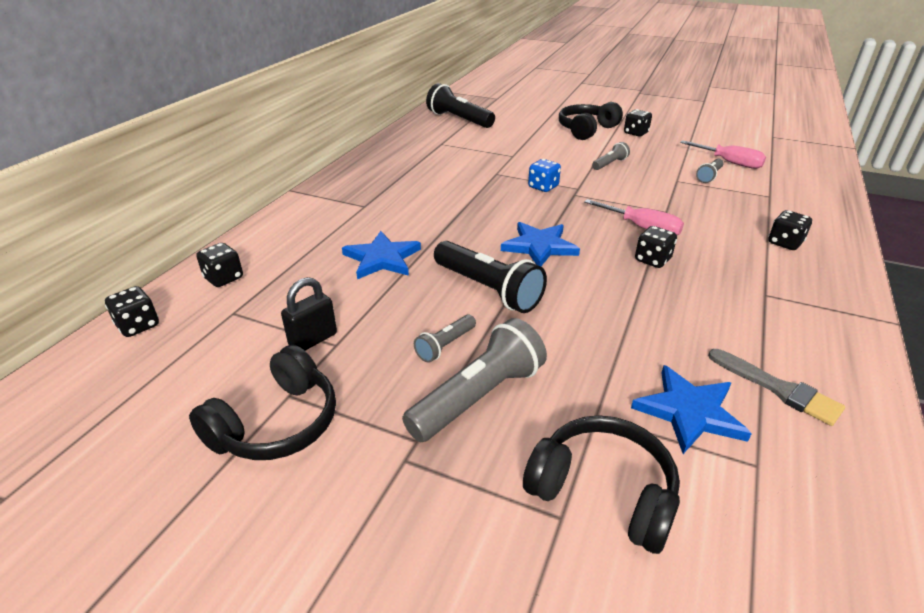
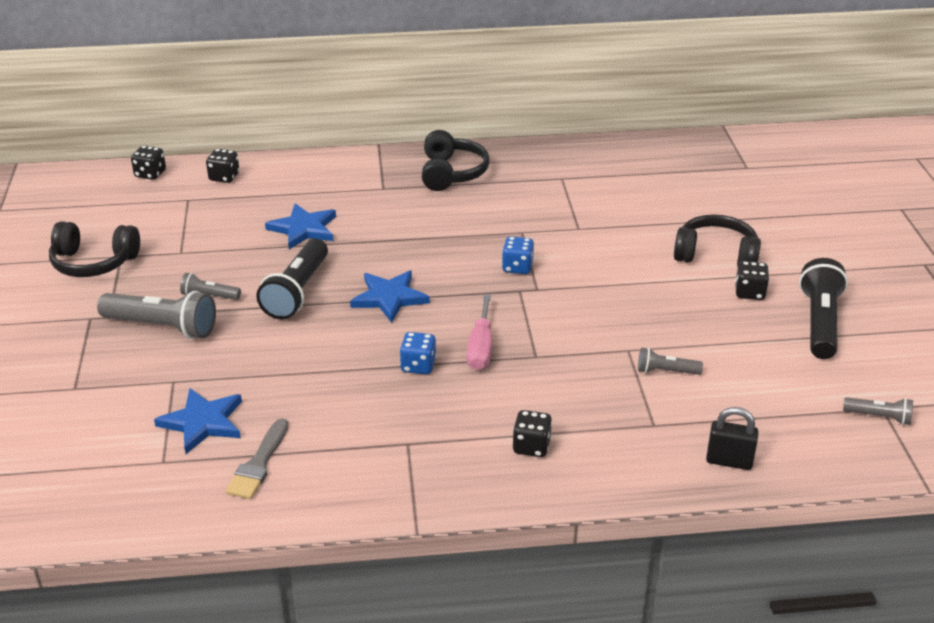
camera: 60 degrees right, 0 degrees up
(313, 340) = (179, 241): black padlock -> black padlock (729, 461)
(459, 120) = (642, 166): black flashlight -> black flashlight (819, 323)
(603, 491) = (103, 399): black headphones -> black headphones (452, 173)
(609, 164) = (625, 294): grey flashlight -> grey flashlight (878, 417)
(652, 260) = (418, 366): black dice -> blue dice
(729, 163) = (730, 381): pink screwdriver -> none

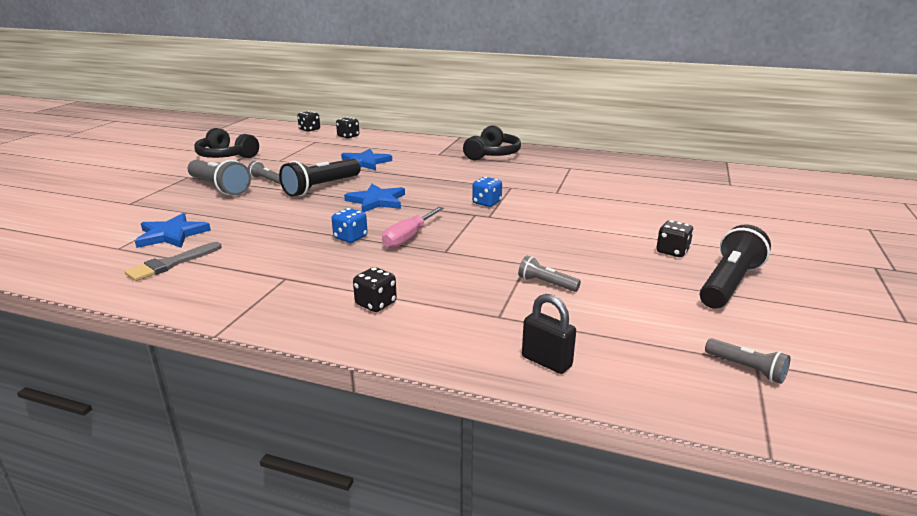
camera: 25 degrees right, 10 degrees down
(716, 255) = (660, 225): black headphones -> none

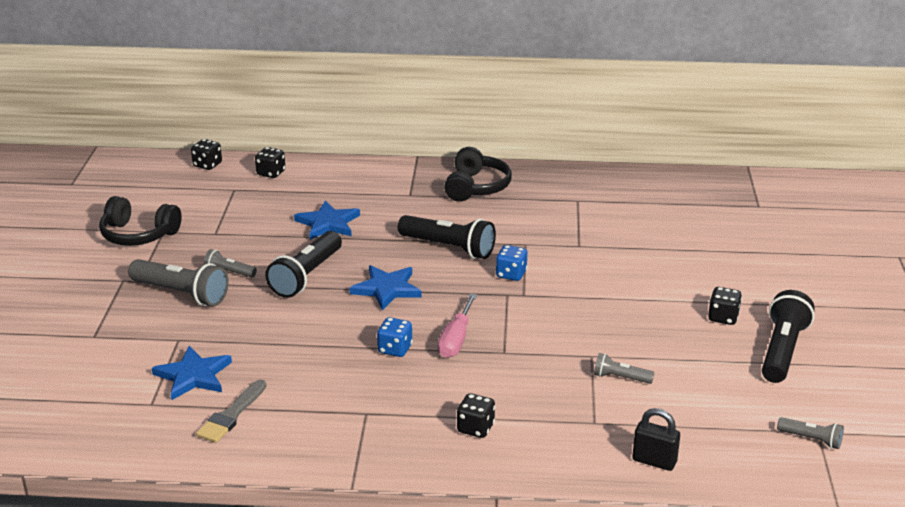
camera: 15 degrees left, 5 degrees up
(446, 183) = (448, 248): none -> black flashlight

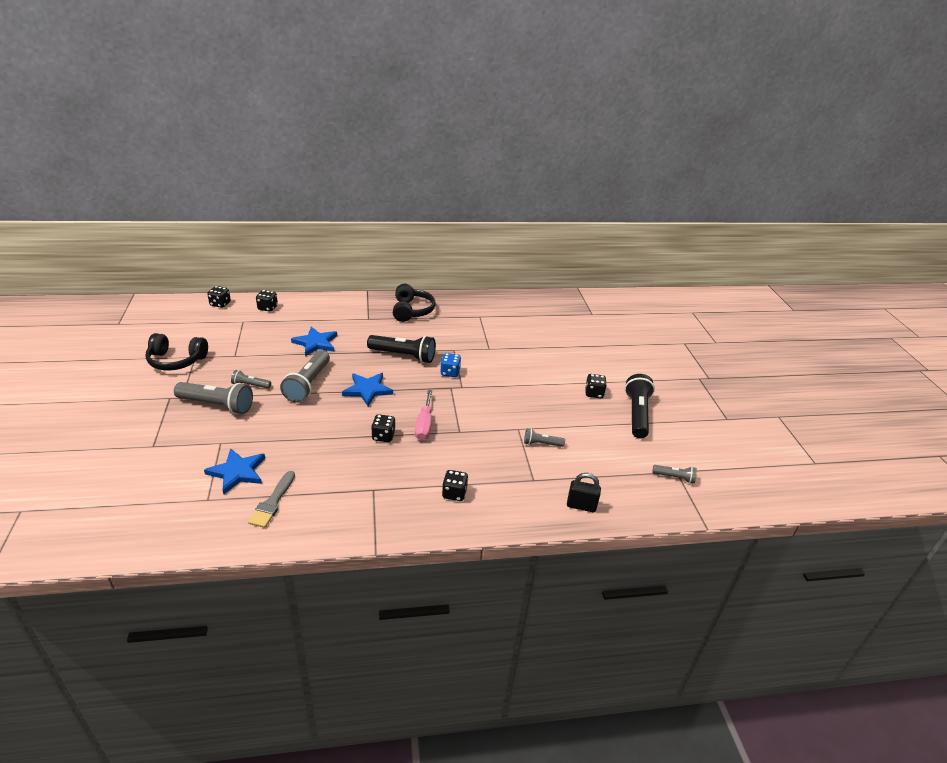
camera: 15 degrees left, 5 degrees up
(306, 276) = (308, 384): black flashlight -> grey flashlight
(395, 349) = (383, 436): blue dice -> black dice

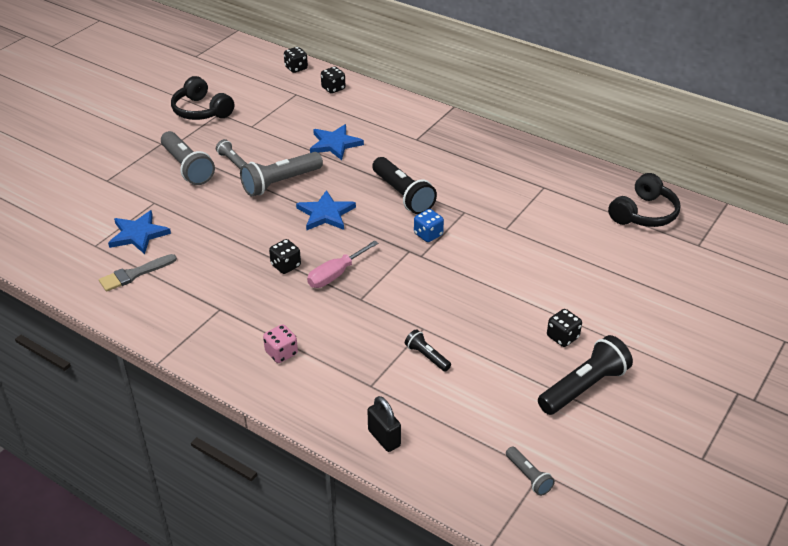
camera: 45 degrees right, 5 degrees up
(412, 311) = (473, 149): black headphones -> black headphones (644, 213)
(454, 493) = (281, 353): black dice -> pink dice
(541, 444) = (427, 356): grey flashlight -> black flashlight

